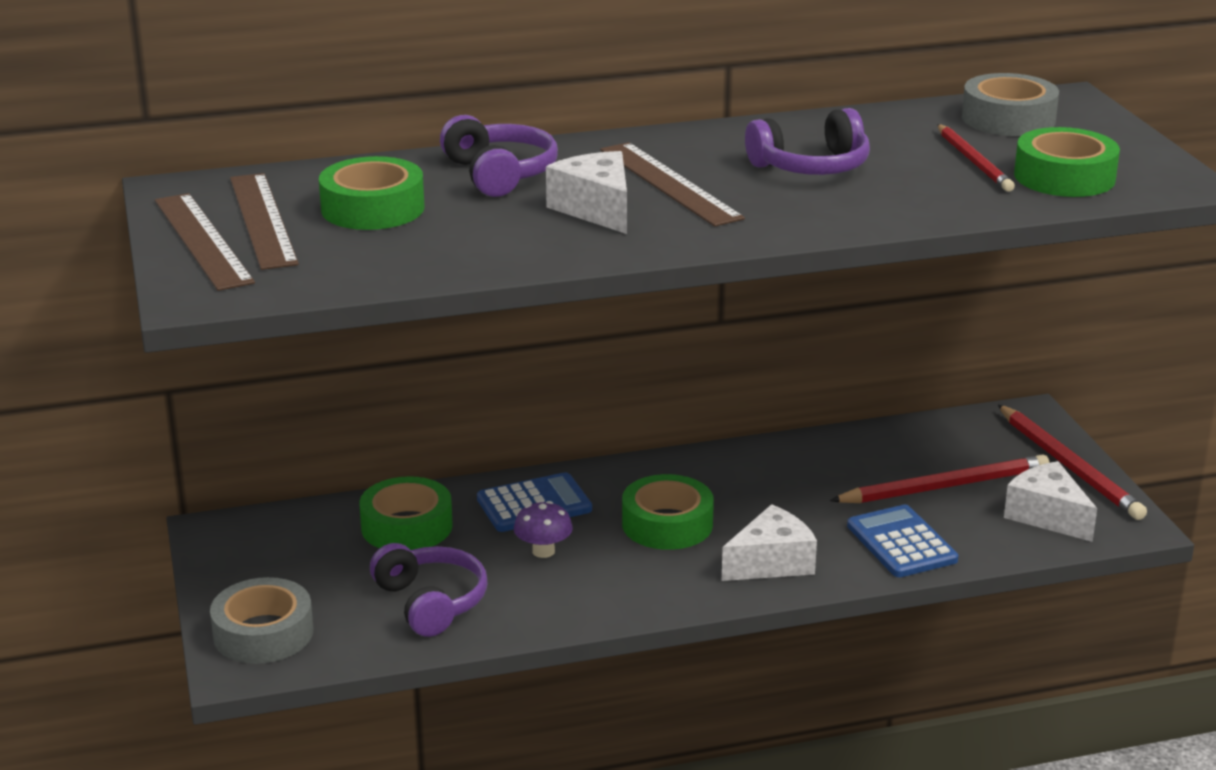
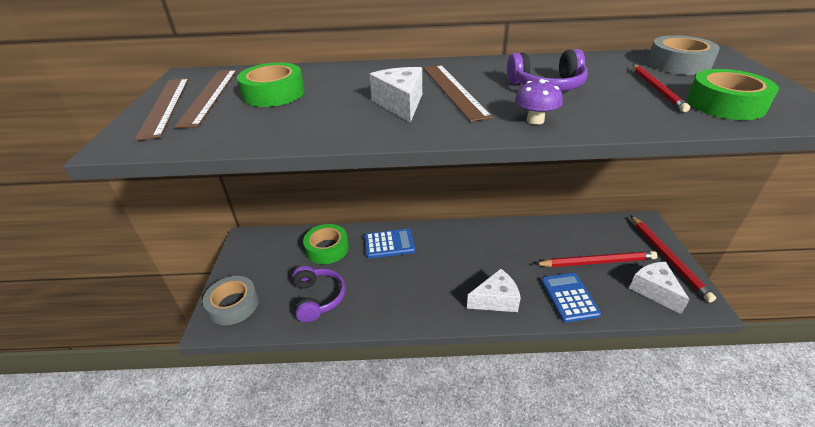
camera: 15 degrees right, 10 degrees up
(499, 174) = (358, 78): purple headphones -> none
(543, 551) = (383, 273): purple mushroom -> purple mushroom (535, 120)
(667, 524) = (448, 265): green tape -> none

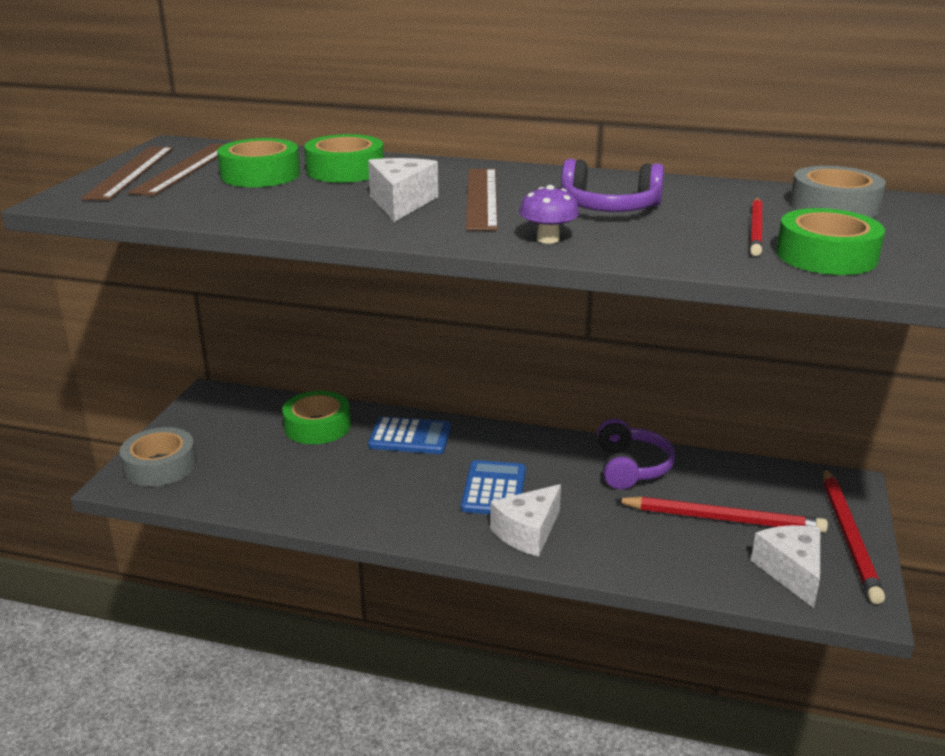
camera: 15 degrees right, 10 degrees down
(318, 298) = (275, 480): purple headphones -> purple headphones (631, 467)
(335, 80) = (345, 170): none -> green tape
(495, 300) = (527, 532): white cheese -> white cheese turned 135 degrees clockwise
(569, 297) = (644, 552): blue calculator -> blue calculator (494, 489)

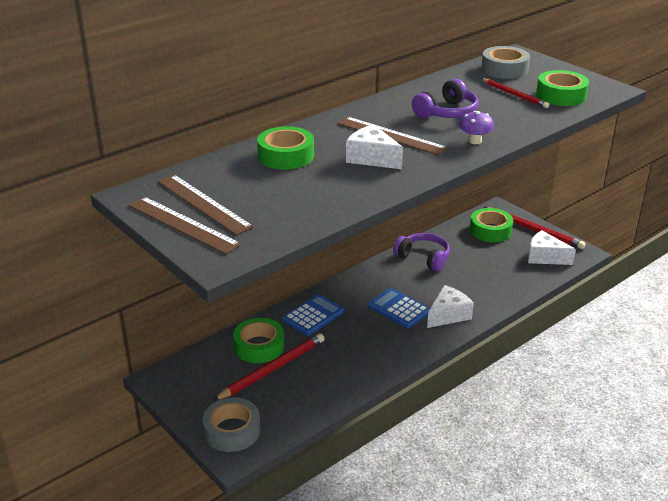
camera: 55 degrees left, 5 degrees up
(260, 175) = (256, 183): green tape -> green tape (490, 230)
(527, 532) = (448, 315): white cheese -> white cheese turned 120 degrees counterclockwise
(722, 518) = (491, 254): red pencil -> red pencil (272, 369)

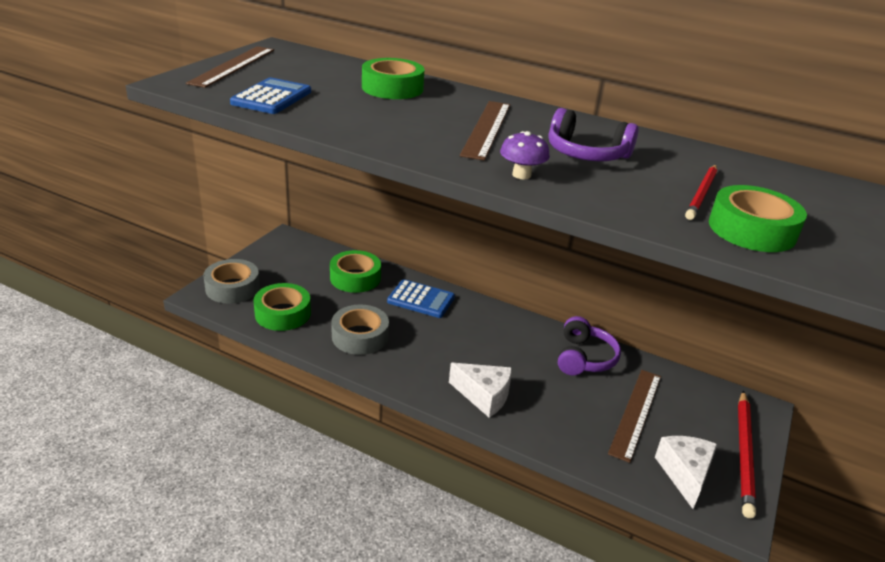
camera: 65 degrees right, 0 degrees up
(203, 203) = (274, 68): brown ruler -> brown ruler (636, 413)
(272, 369) = (326, 292): red pencil -> none
(372, 158) = (421, 124): white cheese -> none
(399, 309) = (470, 355): blue calculator -> blue calculator (272, 97)
(490, 230) = (699, 408): green tape -> green tape (283, 313)
(504, 69) = (781, 183): grey tape -> grey tape (360, 336)

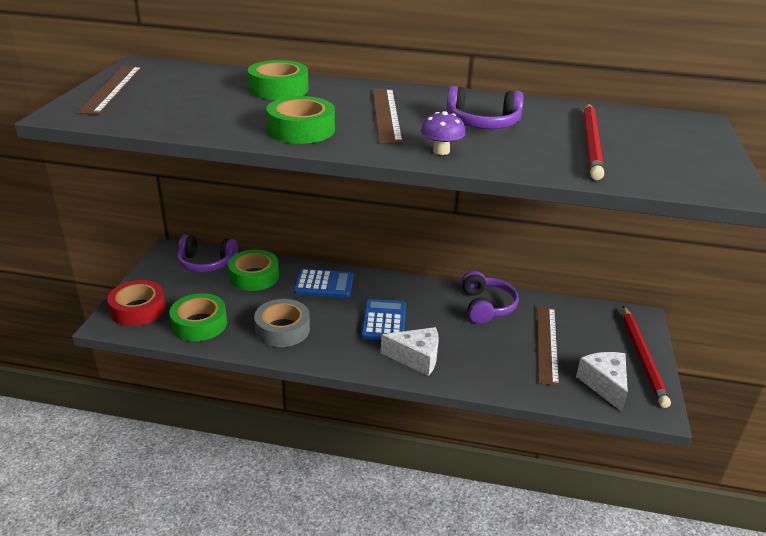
camera: 15 degrees left, 0 degrees up
(232, 288) = (138, 309): grey tape -> red tape
(272, 97) = (172, 114): blue calculator -> blue calculator (384, 321)
(315, 256) = (206, 263): none -> purple headphones
(702, 194) = (591, 143): red pencil -> red pencil, size x1.54
(751, 230) = (645, 166): green tape -> green tape (301, 129)

